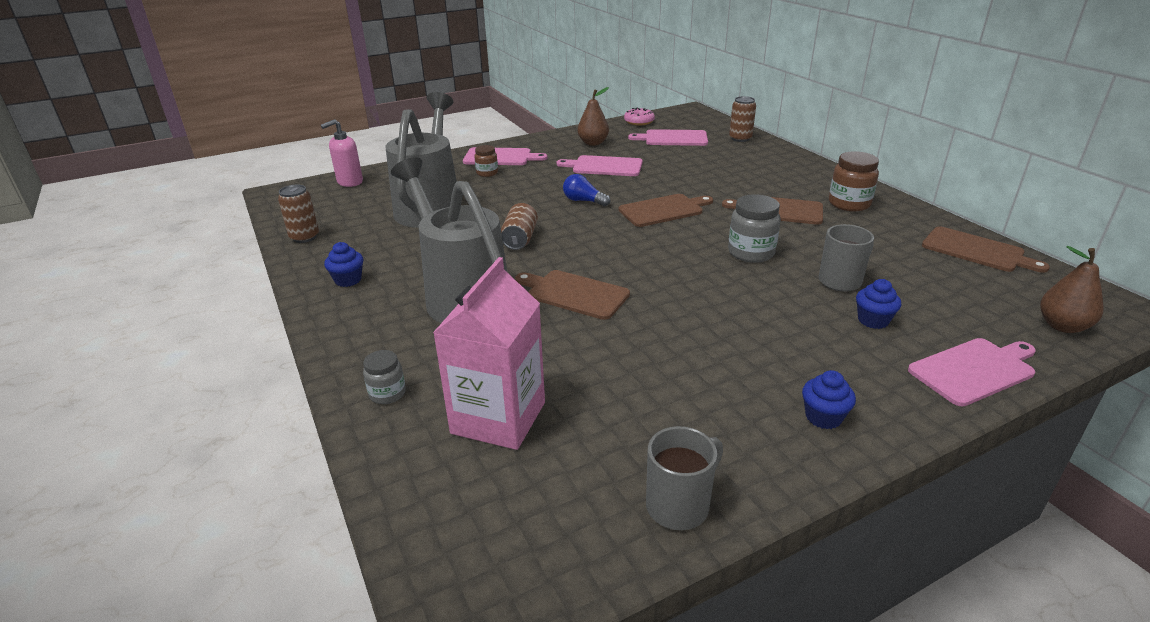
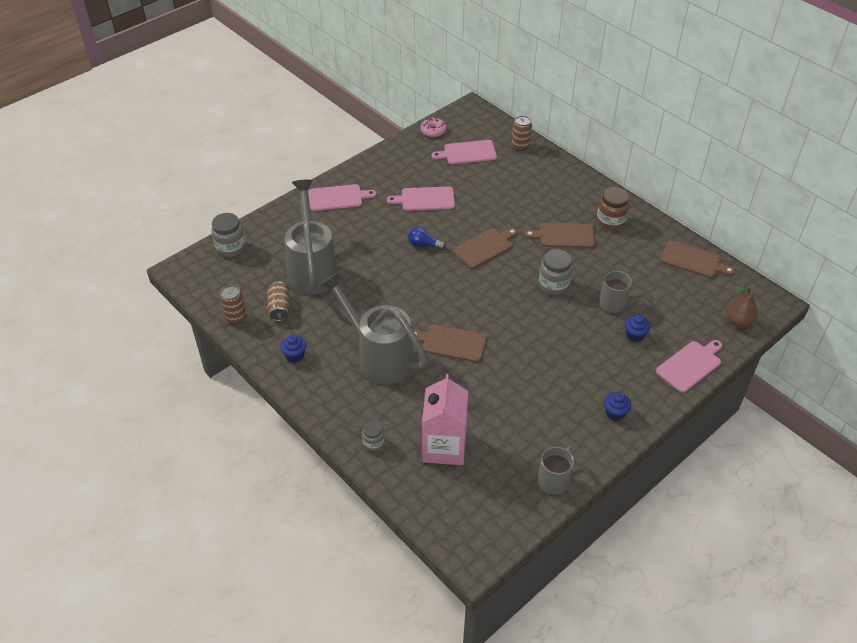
camera: 15 degrees left, 15 degrees up
(349, 182) = (231, 247): pink soap dispenser -> grey jar
(487, 173) = (336, 220): brown jar -> none
(520, 239) = (394, 295): brown can -> brown can (279, 308)
(593, 143) = (405, 168): brown pear -> none

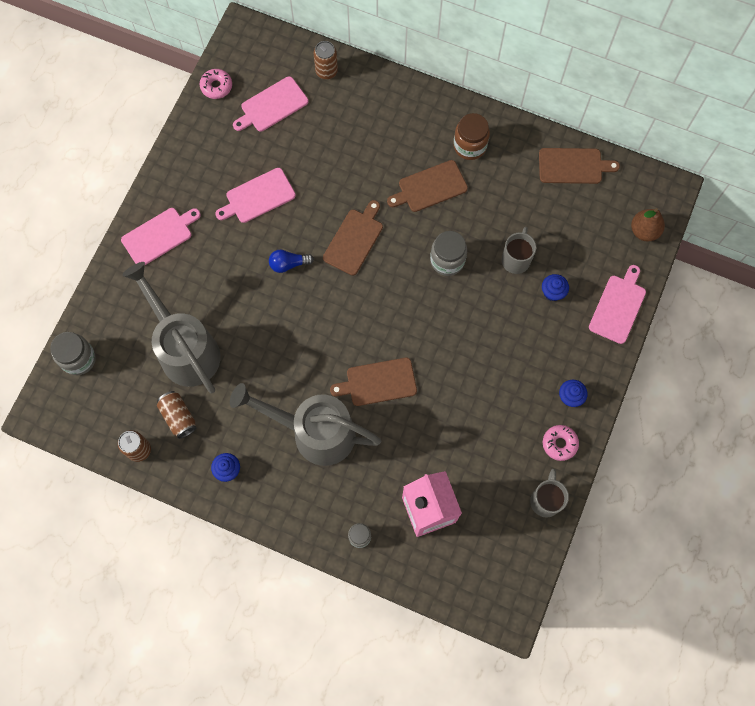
camera: 25 degrees left, 25 degrees up
(588, 443) = (559, 444): none -> pink donut

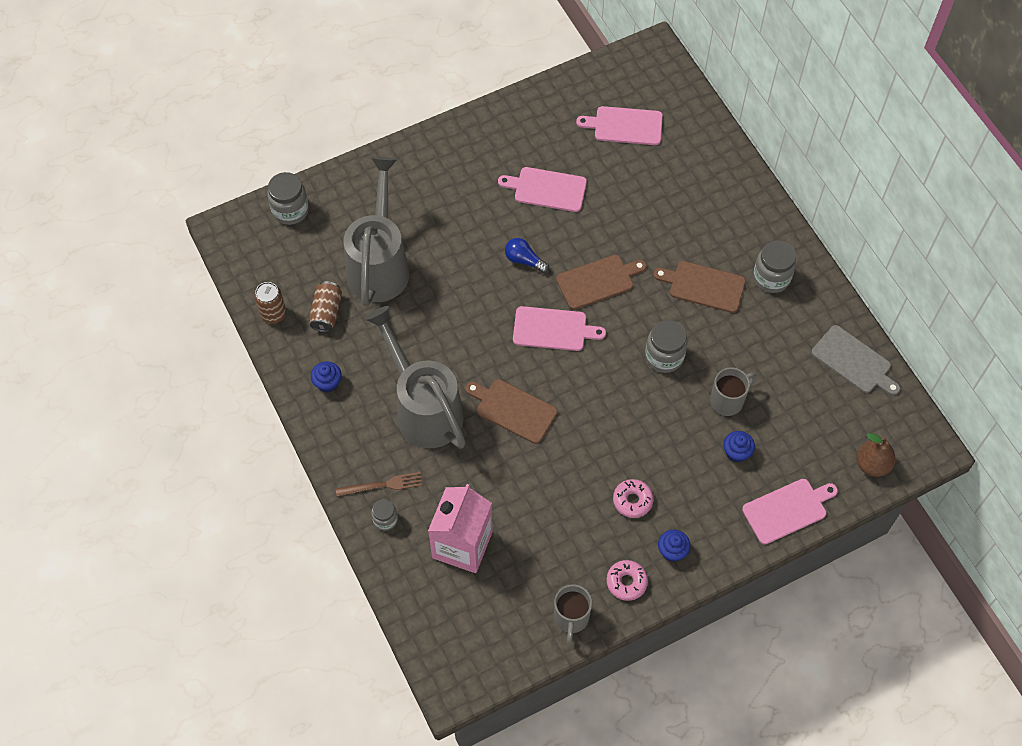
camera: 40 degrees right, 10 degrees down
(159, 236) = (438, 162): pink cutting board -> pink cutting board (553, 329)
(216, 86) = (591, 79): pink donut -> pink donut (632, 500)
(326, 71) = (697, 130): brown can -> none
(335, 513) = (382, 485): none -> brown fork
(469, 146) = (771, 277): brown jar -> grey jar
(545, 500) = (571, 618): grey mug -> grey mug turned 135 degrees clockwise
(573, 166) = (853, 361): brown cutting board -> grey cutting board

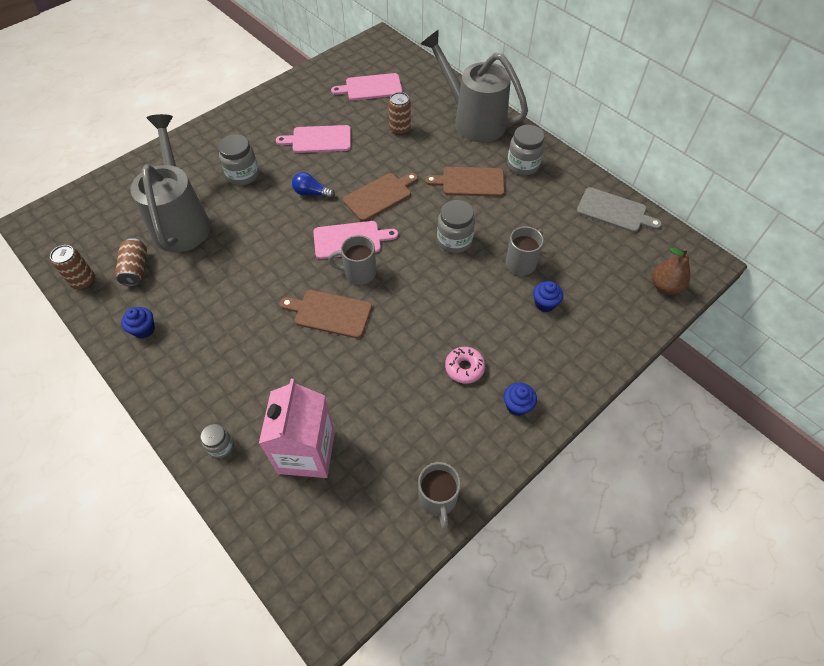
camera: 15 degrees left, 5 degrees down
(290, 210) = (93, 196): grey jar -> grey jar (243, 175)
(382, 485) = (213, 412): brown fork -> none
(424, 409) = (243, 331): grey watering can -> grey watering can (473, 120)
(553, 371) = (359, 273): none -> grey mug
(626, 582) = (483, 447): pink donut -> none
(643, 195) = (400, 129): none -> brown can
(787, 510) = (609, 342): pink cutting board -> none

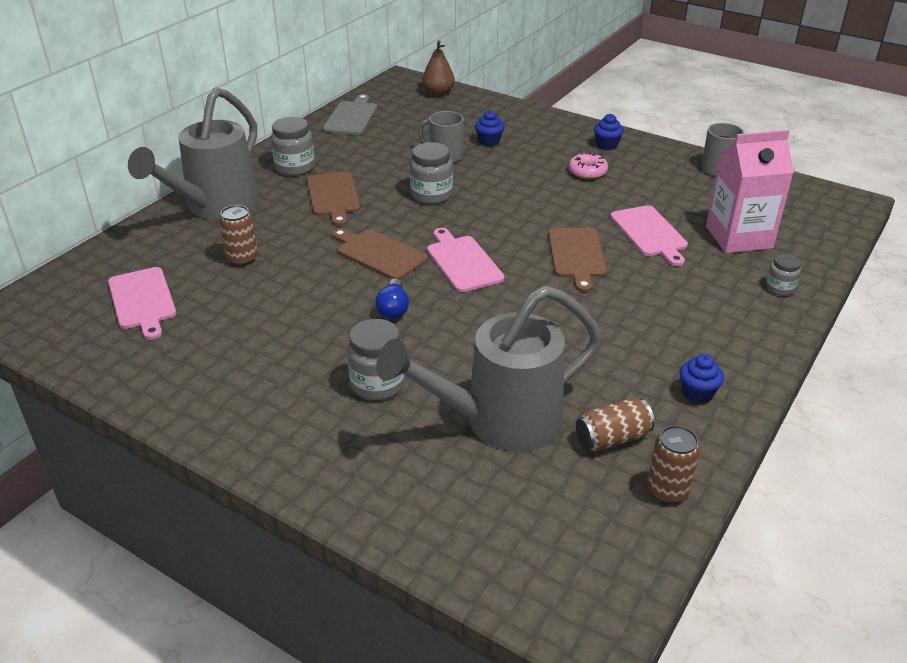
camera: 105 degrees left, 20 degrees down
(319, 139) = (278, 326): pink cutting board -> pink cutting board (649, 233)
(359, 273) = (510, 247): grey mug -> none

